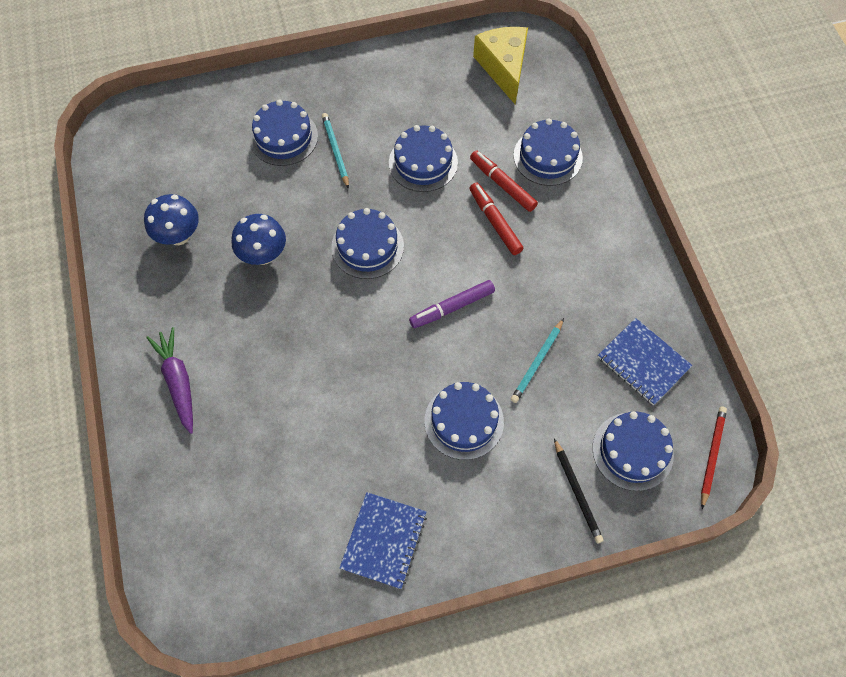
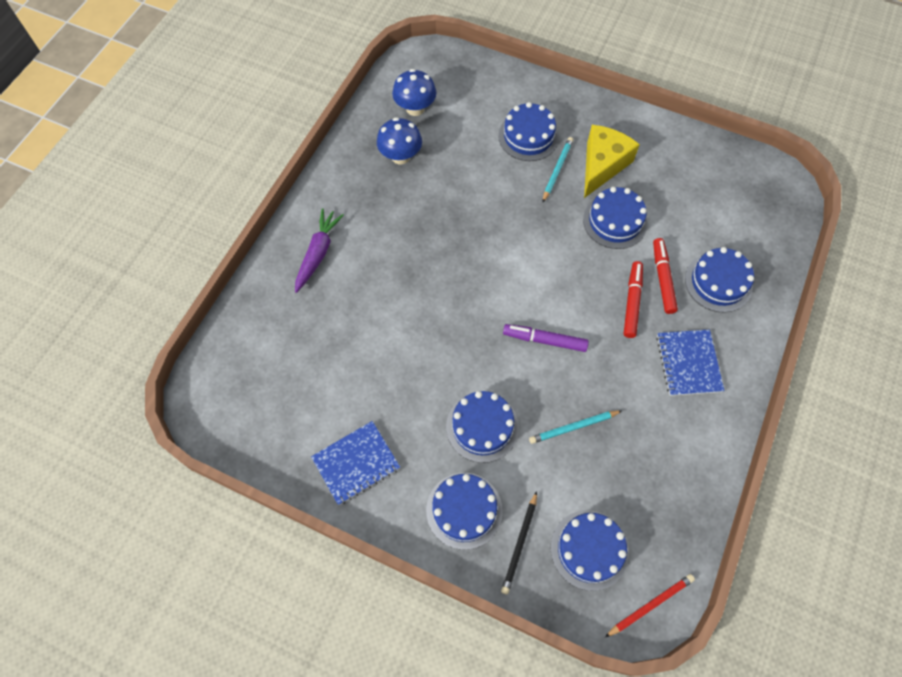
camera: 40 degrees right, 0 degrees up
(263, 254) = (444, 208): blue mushroom -> blue mushroom (415, 108)
(367, 247) = (521, 253): blue cake -> blue cake (464, 510)
(504, 67) = (742, 192): yellow cheese -> yellow cheese (602, 165)
(643, 362) = (657, 491): blue notebook -> blue notebook (688, 363)

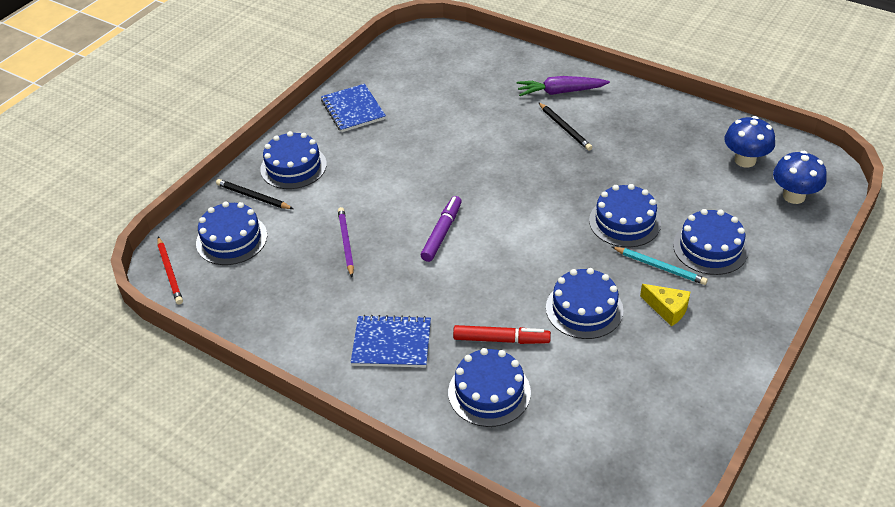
camera: 100 degrees right, 20 degrees down
(318, 253) = (560, 92): purple carrot -> purple carrot turned 150 degrees clockwise
(378, 246) = (564, 128): none -> black pencil
(400, 156) = (676, 147): blue mushroom -> blue mushroom (794, 196)
(482, 427) = (364, 183): blue cake -> blue cake (624, 222)
(573, 427) = (346, 243): turquoise pencil -> purple pencil
(602, 165) = (667, 309): yellow cheese -> yellow cheese, size x0.56
(632, 302) = (475, 307): red marker -> none

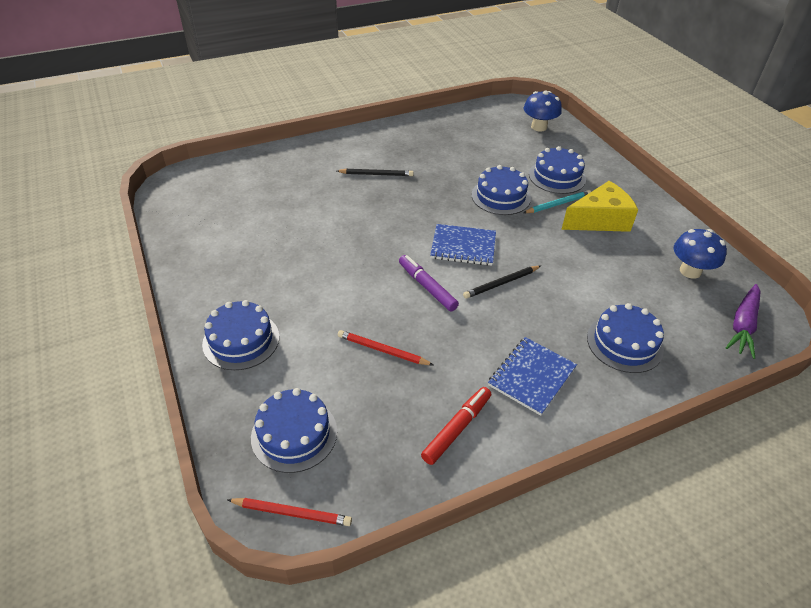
camera: 60 degrees left, 0 degrees up
(253, 197) = (250, 389): black pencil -> black pencil (501, 283)
(346, 243) = (383, 350): purple pencil -> red pencil
(353, 110) = (212, 267): blue notebook -> blue notebook (463, 246)
(501, 340) = (573, 311): red marker -> red marker (457, 429)
(560, 92) = (335, 157): purple carrot -> purple carrot (743, 325)
(584, 309) = (572, 255): blue cake -> none
(667, 309) = (600, 220): yellow cheese -> yellow cheese, size x1.79
(745, 160) = (490, 126): blue mushroom -> blue mushroom (690, 271)

